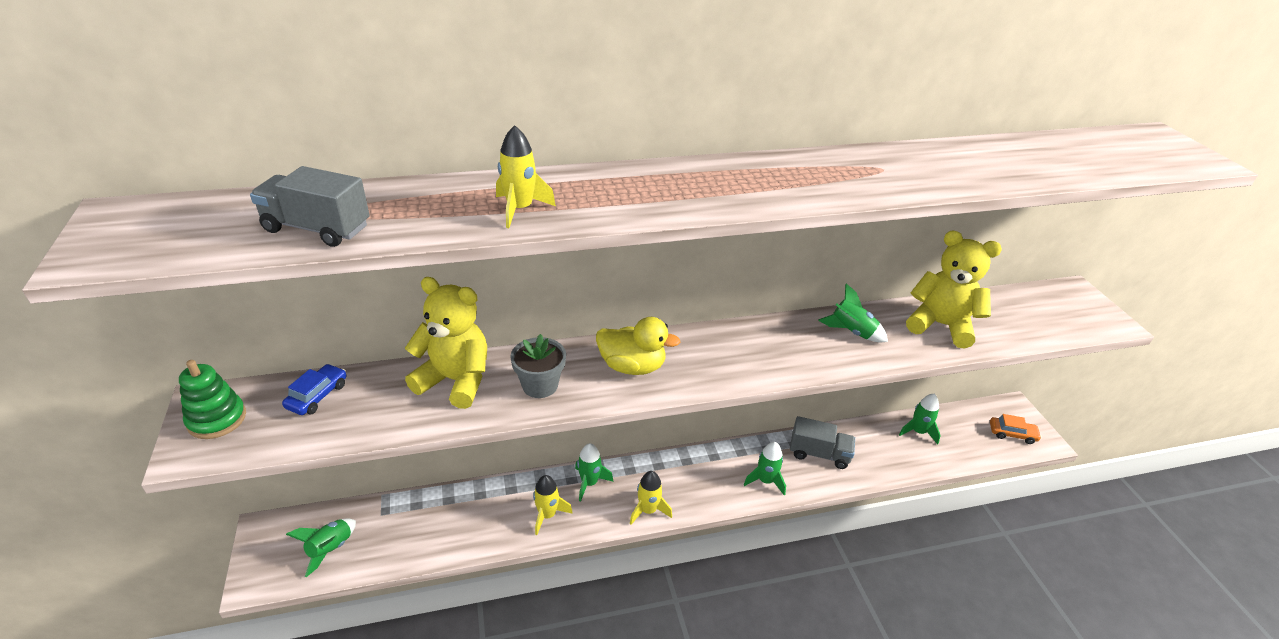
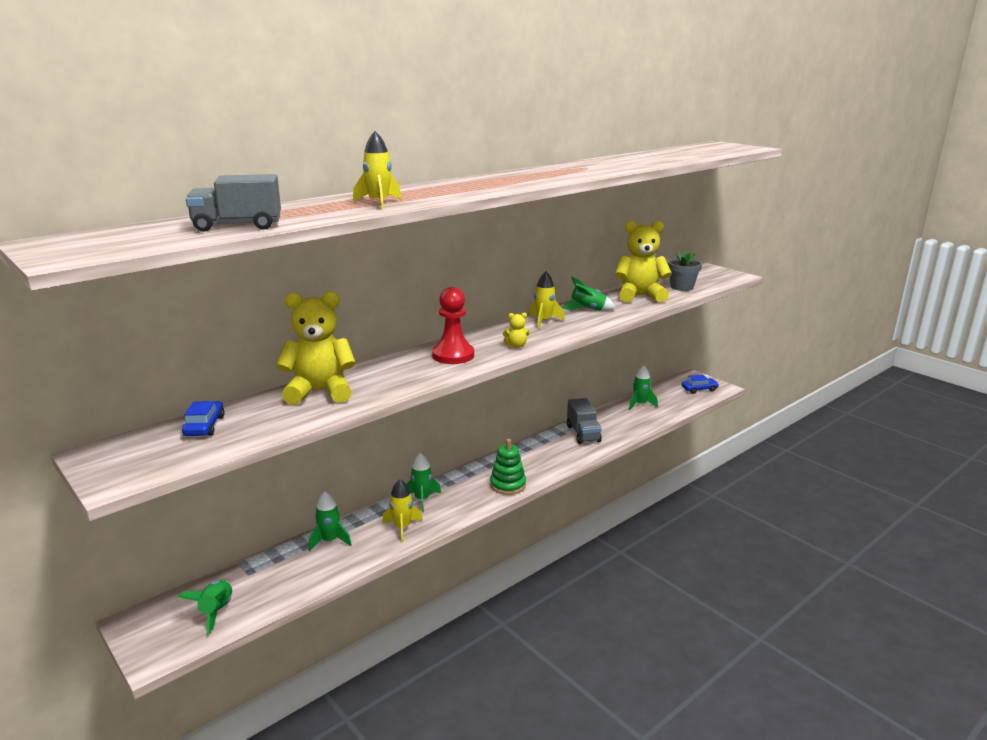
camera: 25 degrees left, 15 degrees down
(217, 419) = (120, 459): green stacking toy -> green stacking toy (508, 485)
(540, 385) = (392, 379): grey flower pot -> grey flower pot (682, 287)
(632, 366) = (453, 355): yellow duck -> red pawn
(648, 510) = (482, 500): yellow rocket -> yellow rocket (544, 321)
(715, 374) = (516, 346): none -> yellow teddy bear
(765, 481) = (557, 458): green rocket -> green rocket (330, 541)
(819, 454) = (583, 434): grey truck -> grey truck turned 90 degrees clockwise
(1012, 434) = (699, 389): orange car -> blue car

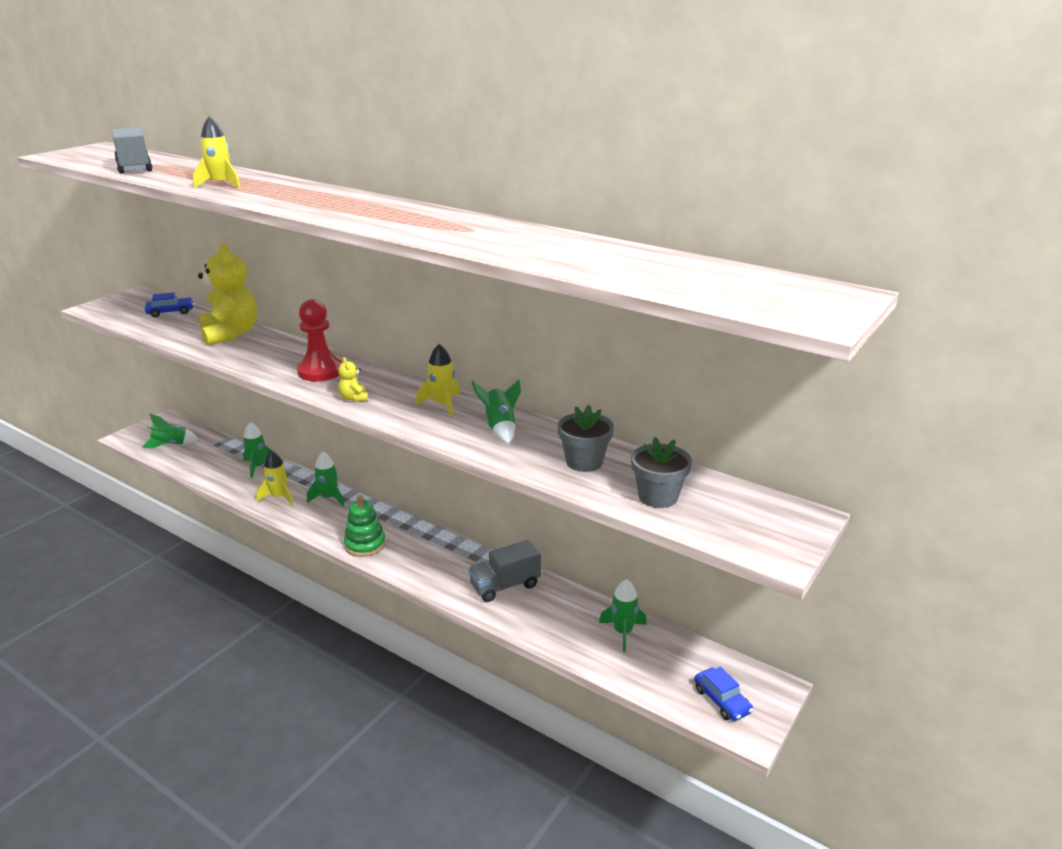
camera: 75 degrees right, 5 degrees up
(639, 296) = (584, 462): yellow teddy bear -> grey flower pot

